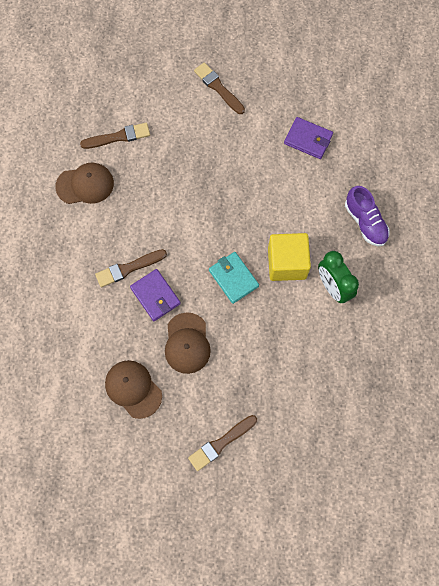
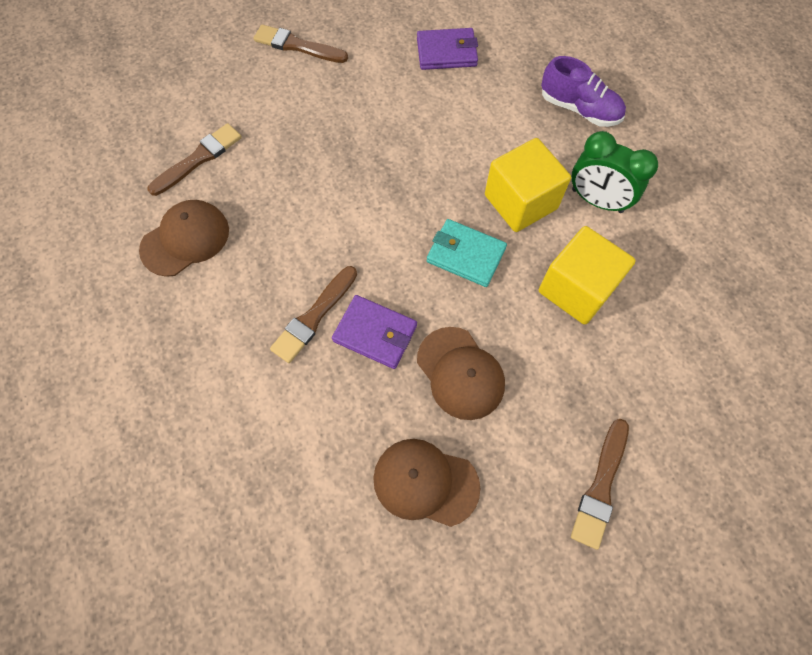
camera: 30 degrees left, 5 degrees down
(283, 333) = (576, 289): none -> yellow cube

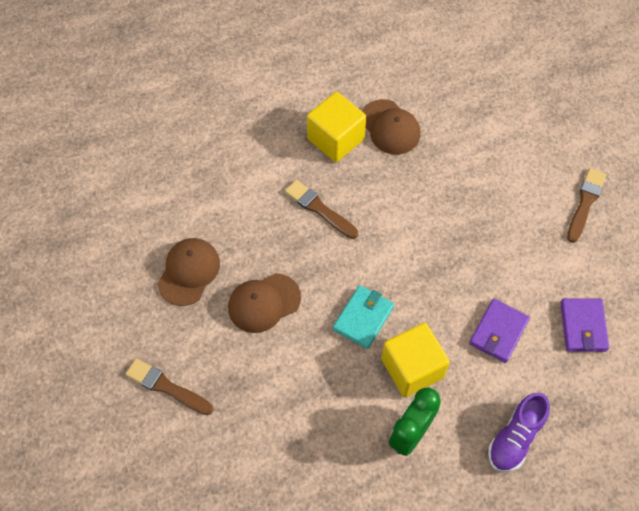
camera: 95 degrees right, 5 degrees down
(198, 159) = (463, 133): brown brush -> none
(375, 333) = (302, 248): purple wallet -> purple wallet (498, 332)
(576, 289) = (325, 399): yellow cube -> yellow cube (335, 139)

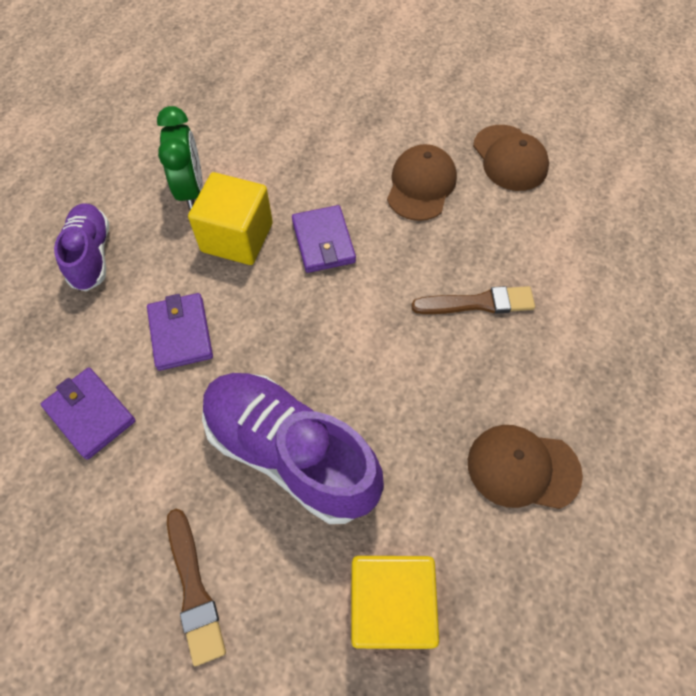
camera: 135 degrees right, 0 degrees up
(166, 387) = (416, 81): brown brush -> none
(335, 139) = (557, 394): yellow cube -> yellow cube (389, 606)
(363, 318) = (323, 242): turquoise wallet -> purple wallet
(492, 221) = (290, 453): none -> purple shoe

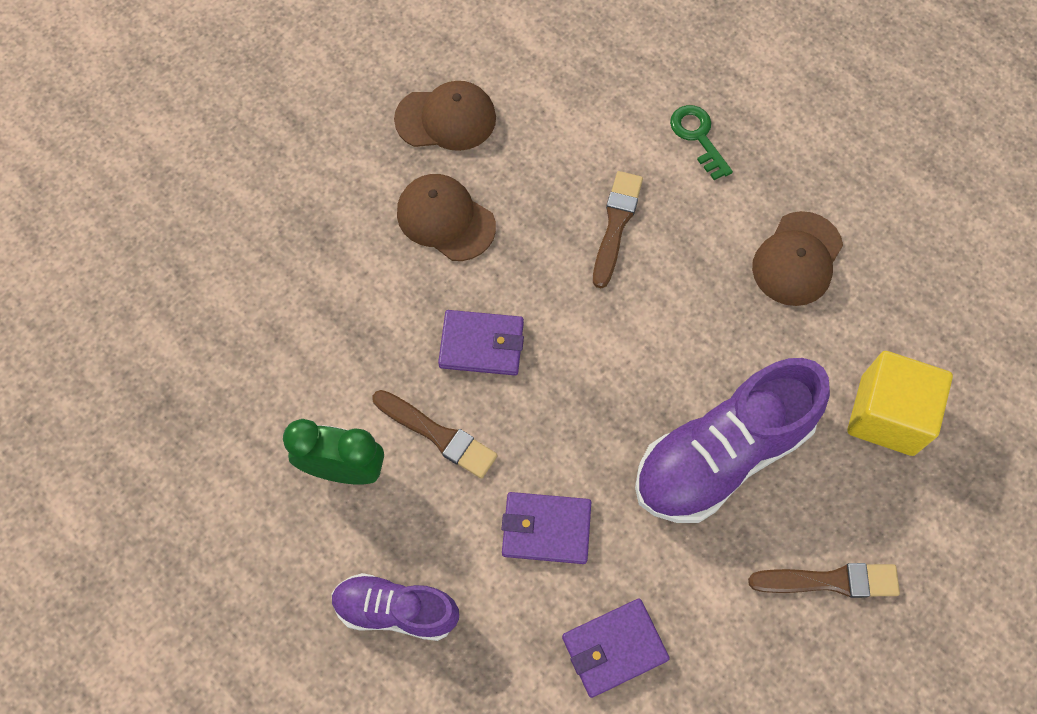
camera: 70 degrees left, 5 degrees up
(237, 237) = (438, 435): yellow cube -> brown brush
(605, 343) = (698, 137): none -> green key

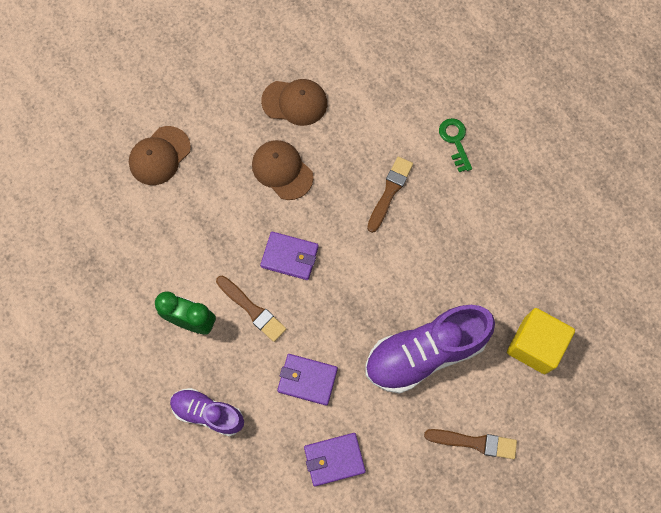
camera: 10 degrees right, 5 degrees up
(797, 259) = (501, 234): brown cap -> brown cap (159, 156)

